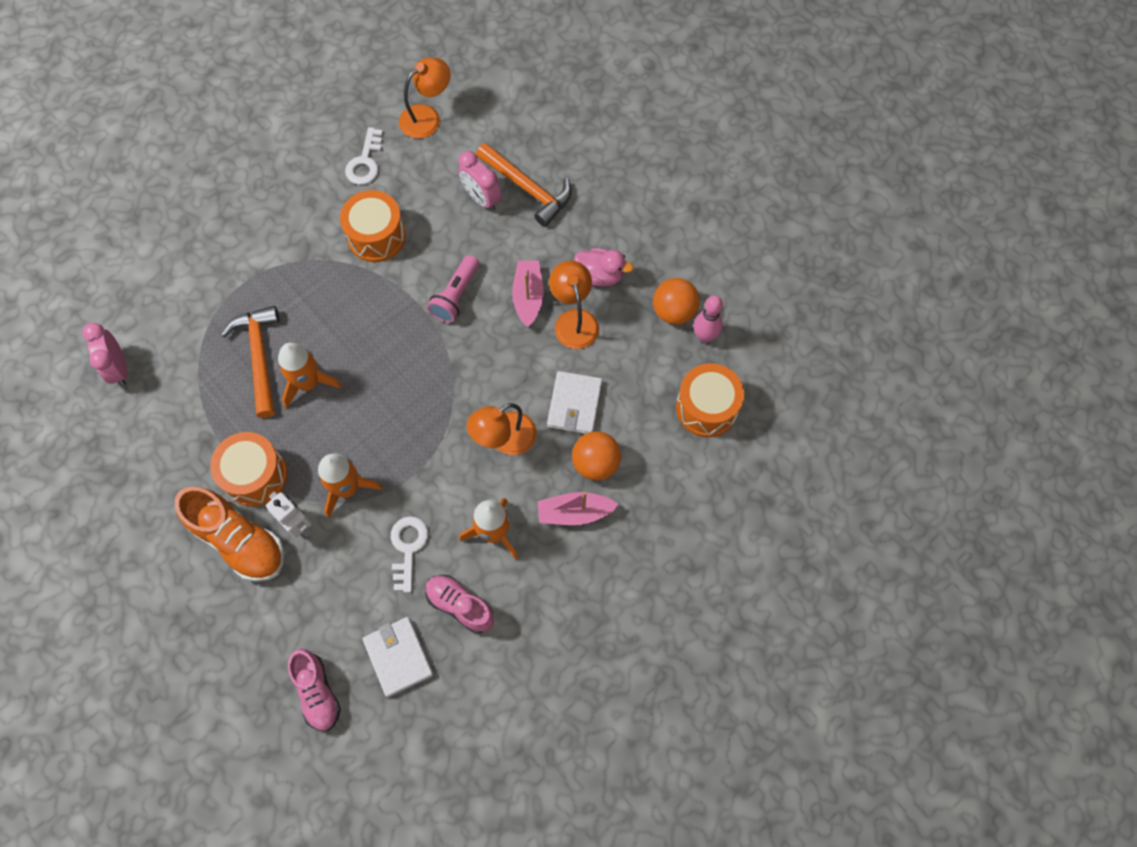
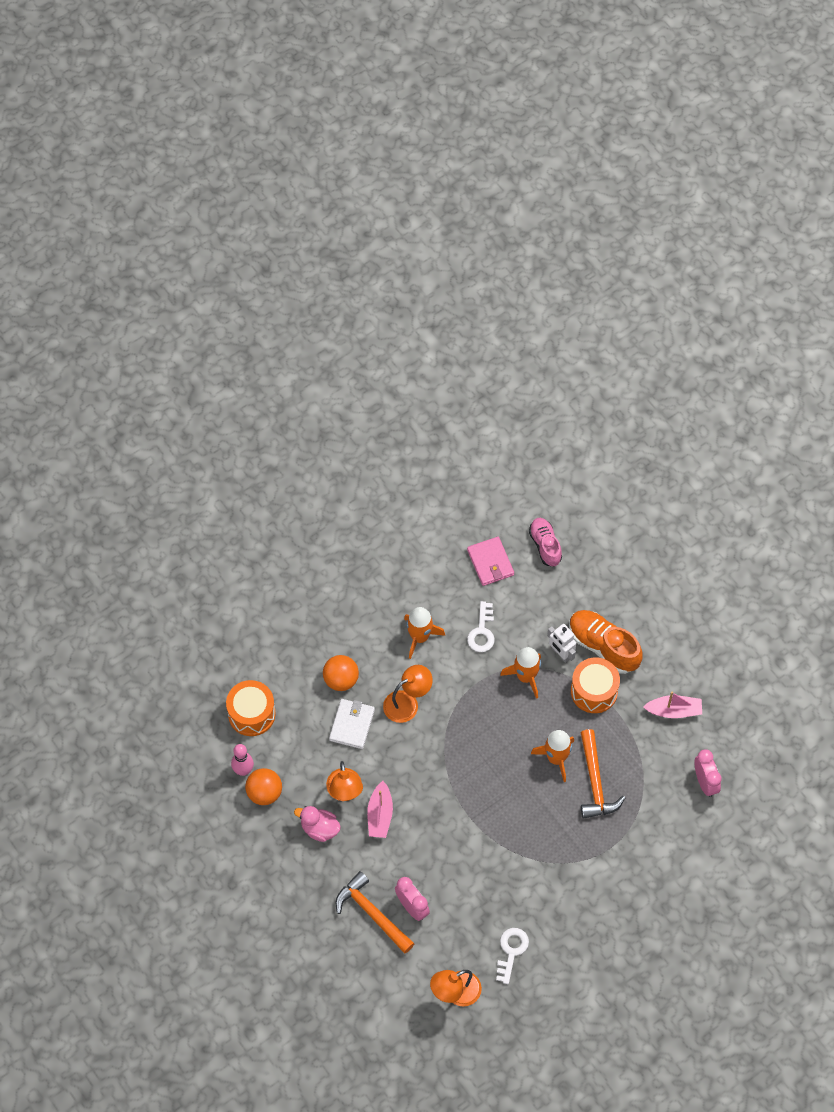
camera: 175 degrees left, 5 degrees down
(376, 236) = (502, 879): orange drum -> none
(398, 657) = (490, 562): white wallet -> pink wallet
(456, 296) = (438, 820): pink flashlight -> none
(460, 605) = (446, 591): pink shoe -> none
(575, 512) = (360, 646): pink boat -> pink boat (673, 710)

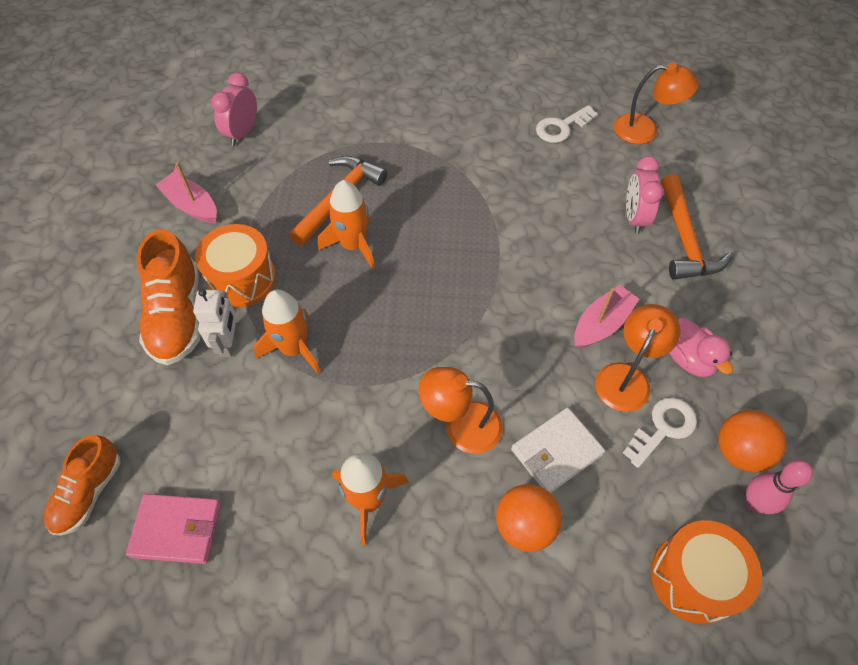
camera: 140 degrees left, 5 degrees down
(482, 632) = (286, 442): white key -> white key (663, 428)
(490, 562) = (176, 529): pink wallet -> pink wallet turned 75 degrees clockwise
(545, 545) = (89, 493): pink shoe -> orange shoe

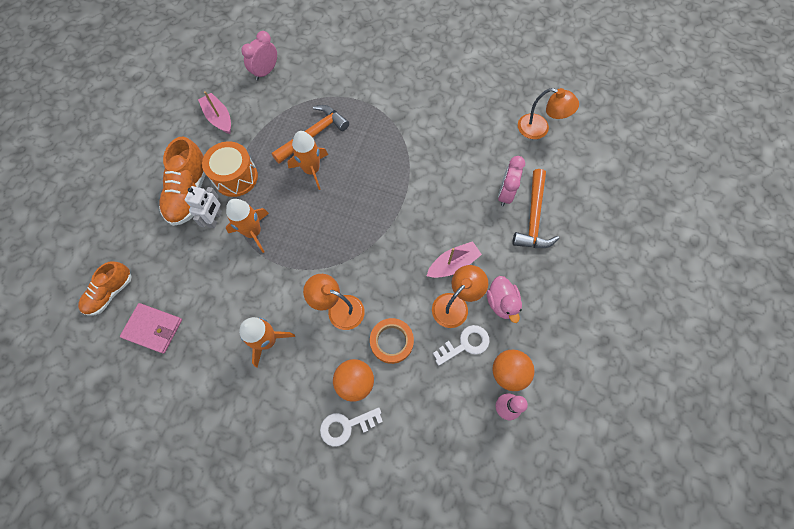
camera: 15 degrees right, 10 degrees up
(556, 452) = (391, 341): white wallet -> orange tape
(562, 127) = (481, 114): white key -> white key (346, 426)
(694, 578) = (446, 442): orange drum -> none

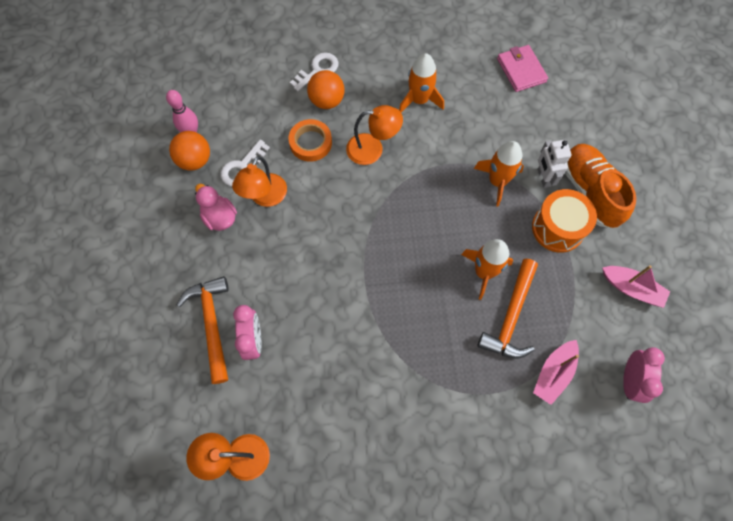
camera: 155 degrees right, 0 degrees up
(110, 293) = (580, 80): orange shoe -> none
(153, 328) = (521, 70): pink wallet -> pink wallet turned 75 degrees clockwise
(453, 264) = (282, 234): pink boat -> pink boat (553, 373)

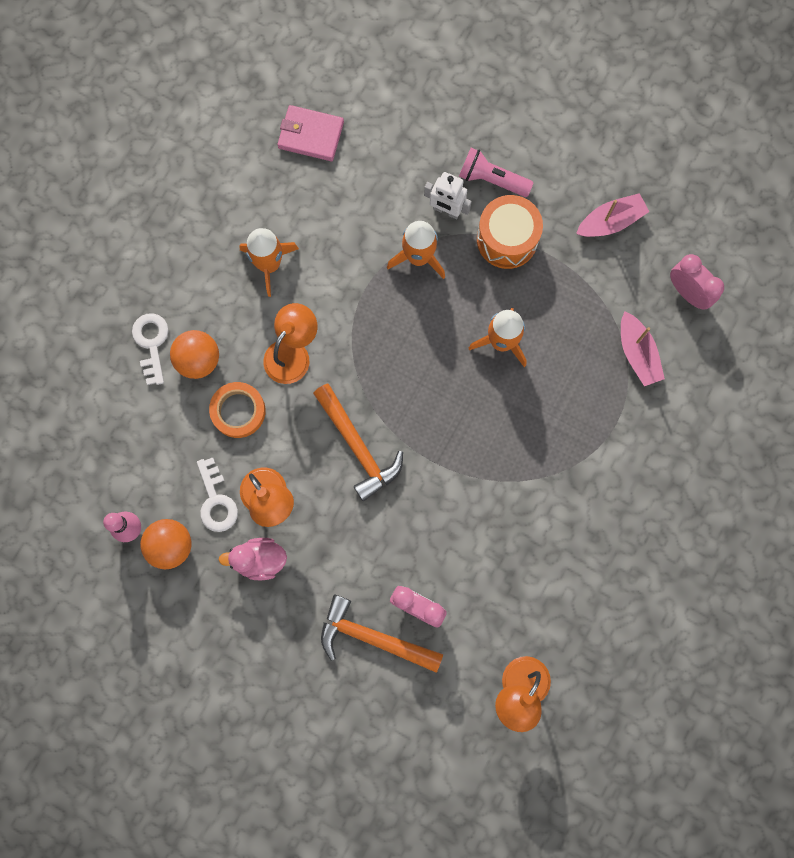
camera: 55 degrees left, 10 degrees up
(511, 317) = (561, 351): orange hammer -> orange hammer (358, 447)
(589, 192) = (492, 179): orange shoe -> pink flashlight

